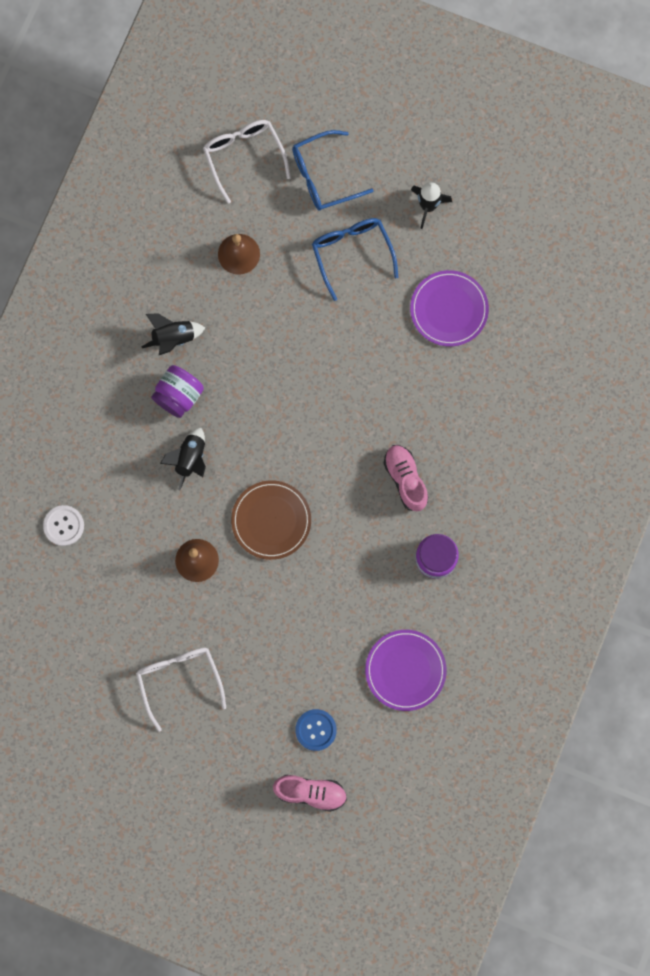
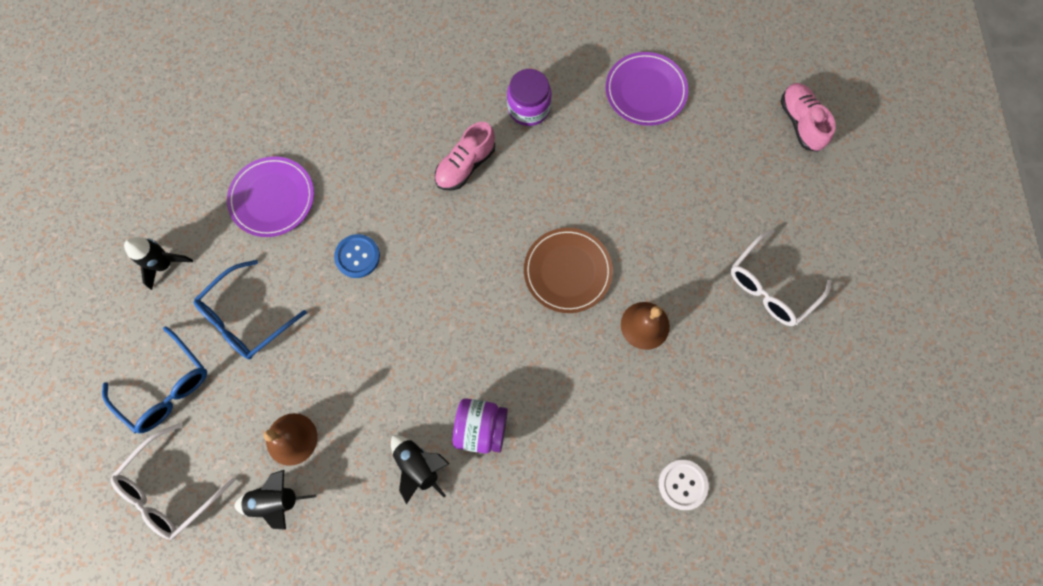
camera: 115 degrees left, 5 degrees down
(190, 459) = (544, 382): black rocket -> black rocket (276, 500)
(316, 730) = (743, 142): blue button -> blue button (357, 256)

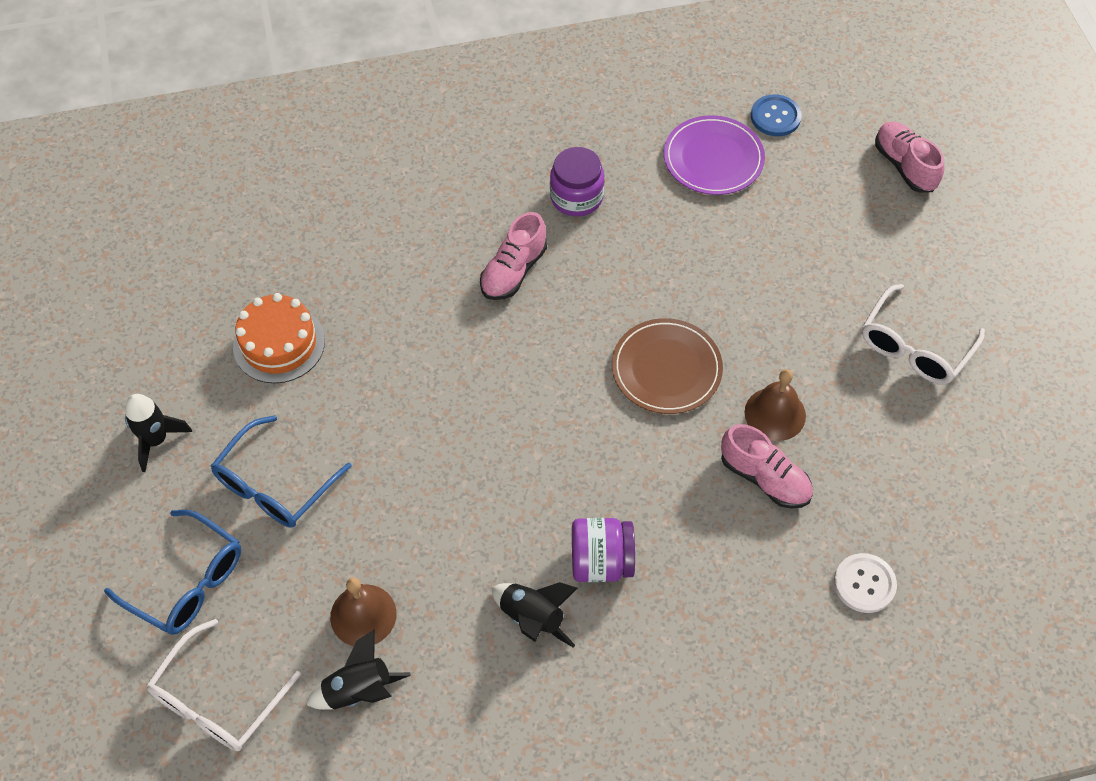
camera: 10 degrees left, 15 degrees down
(272, 198) = (279, 344): purple plate -> orange cake
(357, 256) = (401, 393): blue button -> blue button (775, 117)
(624, 380) = (764, 478): none -> pink shoe

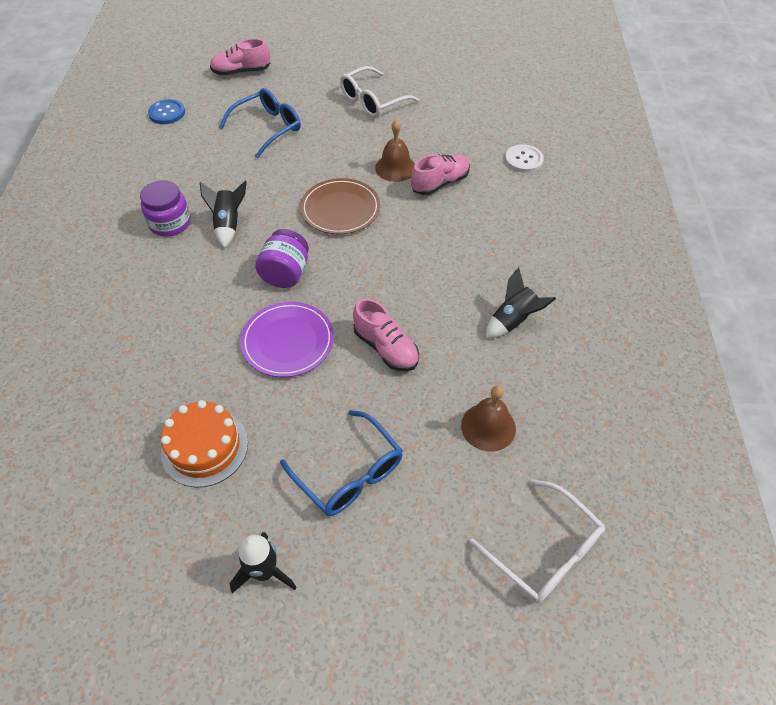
camera: 75 degrees left, 5 degrees down
(188, 582) = (426, 562): blue glasses -> blue glasses (268, 128)
(359, 690) = (552, 441): black rocket -> black rocket (228, 225)
(513, 271) = (216, 272): pink shoe -> pink shoe (386, 348)
(601, 562) = (478, 274): purple jar -> purple jar (285, 274)
(713, 158) = (181, 148): purple plate -> purple plate (288, 341)
(914, 347) = (372, 101): white glasses -> white glasses turned 90 degrees clockwise

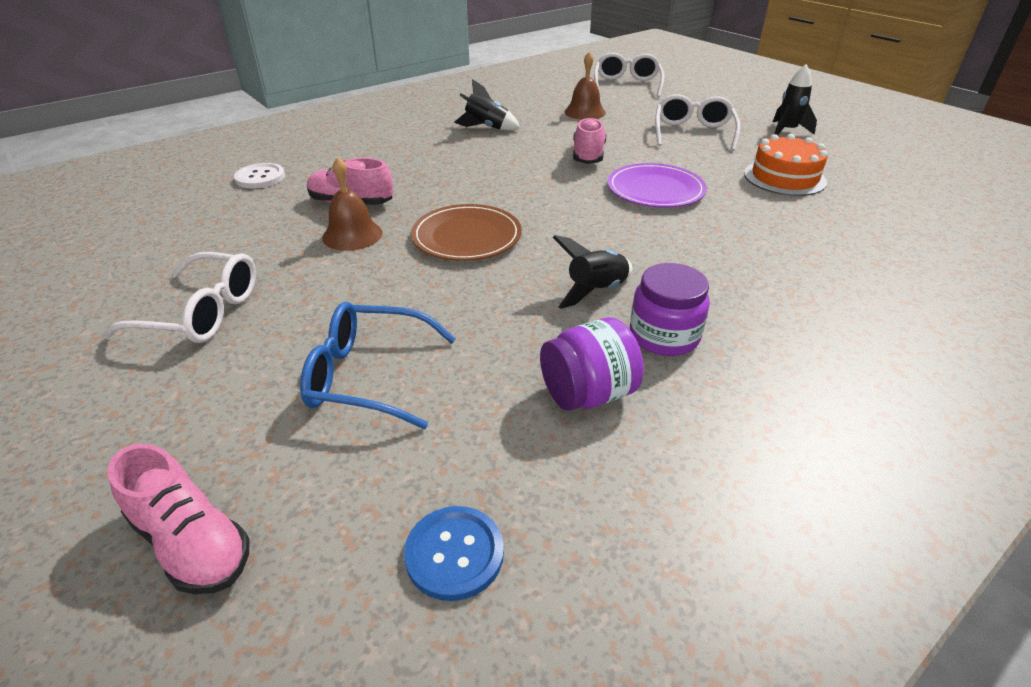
camera: 130 degrees left, 15 degrees down
(285, 274) = (596, 223): purple jar -> purple jar (587, 394)
(349, 473) = (693, 133): blue glasses -> white glasses

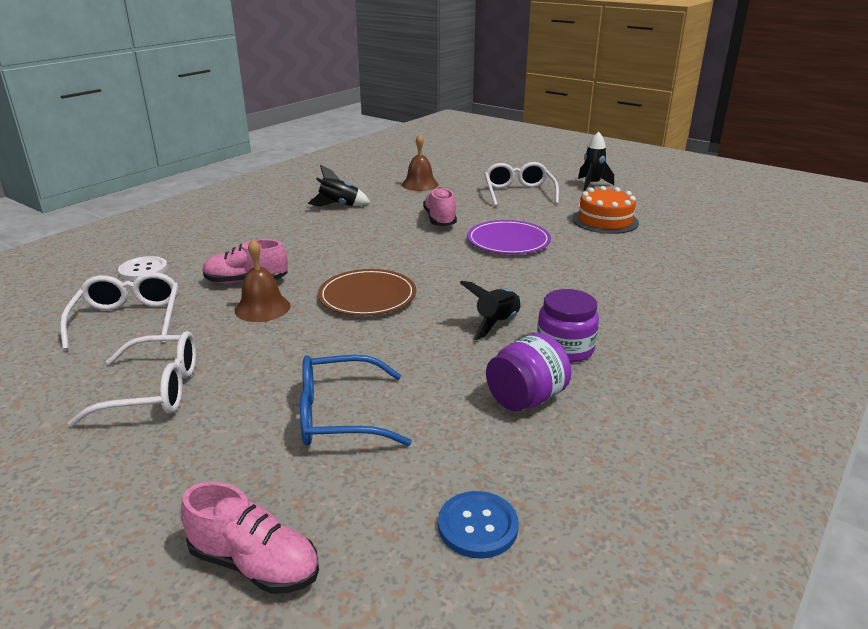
camera: 15 degrees left, 10 degrees down
(627, 85) = (445, 159): white glasses -> white glasses (128, 319)

